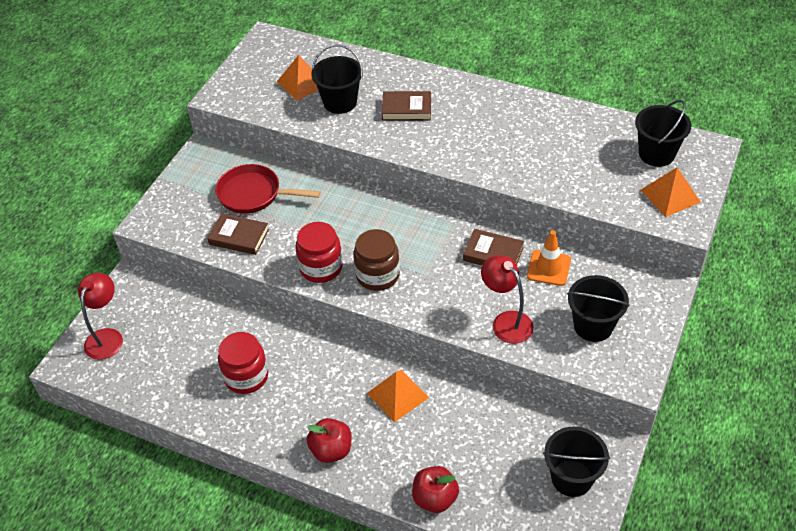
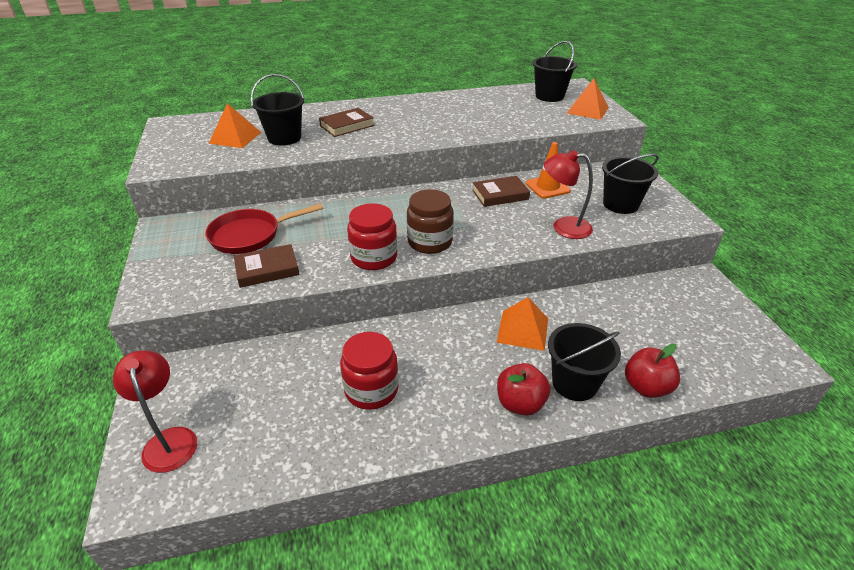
camera: 40 degrees left, 10 degrees down
(572, 478) = (709, 313): black bucket -> black bucket (574, 383)

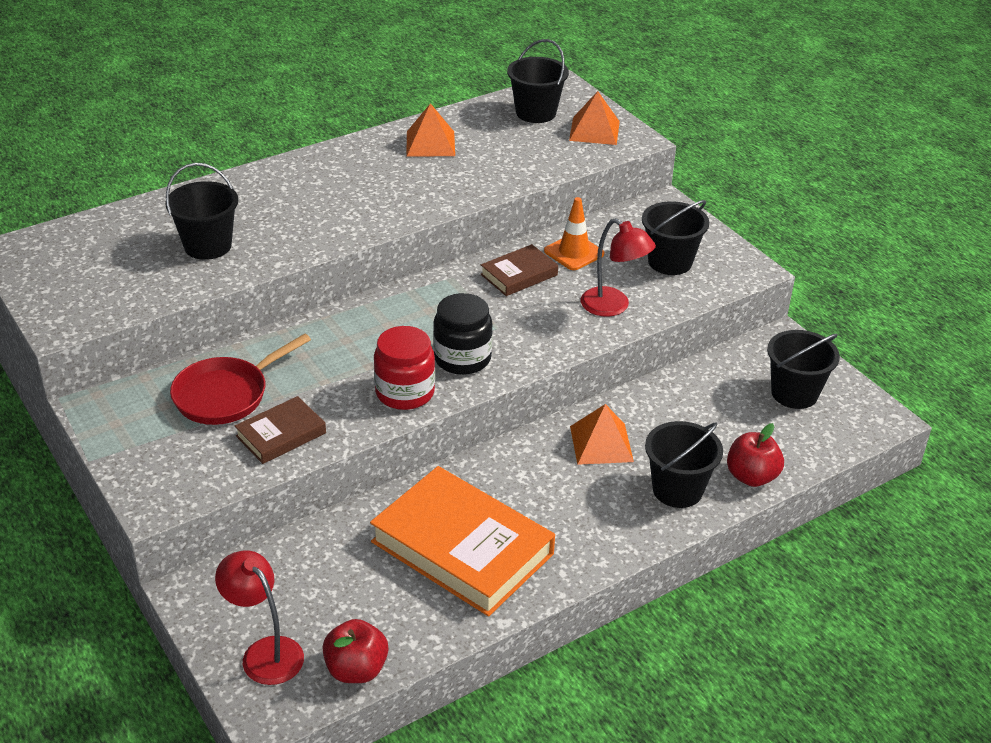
camera: 20 degrees left, 0 degrees up
(235, 137) = (135, 257): orange pyramid -> orange pyramid (430, 143)
(347, 126) = (283, 210): brown book -> none
(371, 390) = (462, 548): red jar -> orange book
(430, 242) = (462, 358): brown jar -> black jar
(520, 403) = (628, 524): red apple -> red apple (356, 669)
(563, 227) = (613, 307): red lamp -> red lamp turned 135 degrees counterclockwise
(704, 323) = (794, 393): none -> black bucket

